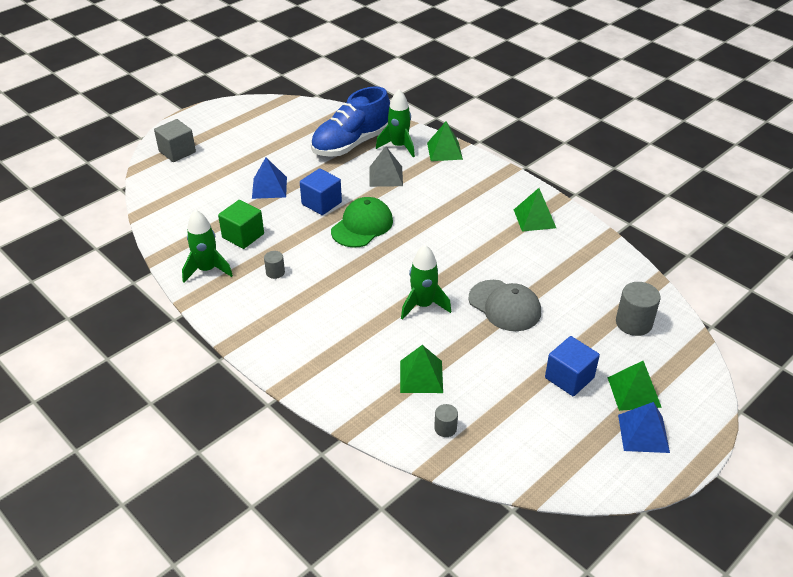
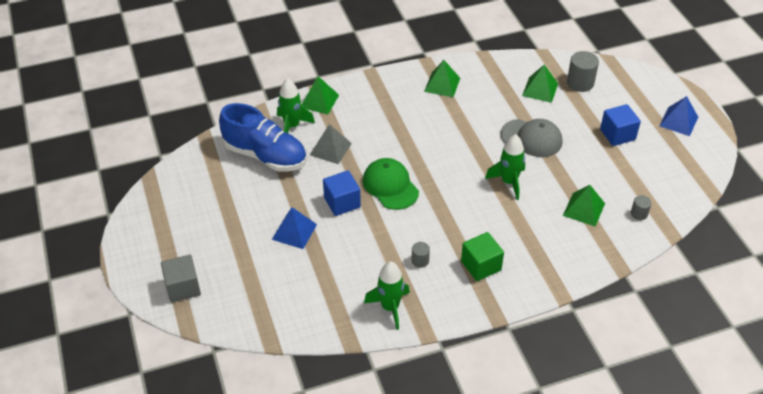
camera: 65 degrees left, 5 degrees up
(243, 236) = (356, 269): green cube -> green cube (481, 266)
(351, 144) = (265, 156): blue shoe -> blue shoe turned 45 degrees counterclockwise
(504, 306) = (531, 138): grey cap -> grey cap turned 45 degrees clockwise
(634, 392) = (642, 110): green pyramid -> green pyramid (540, 89)

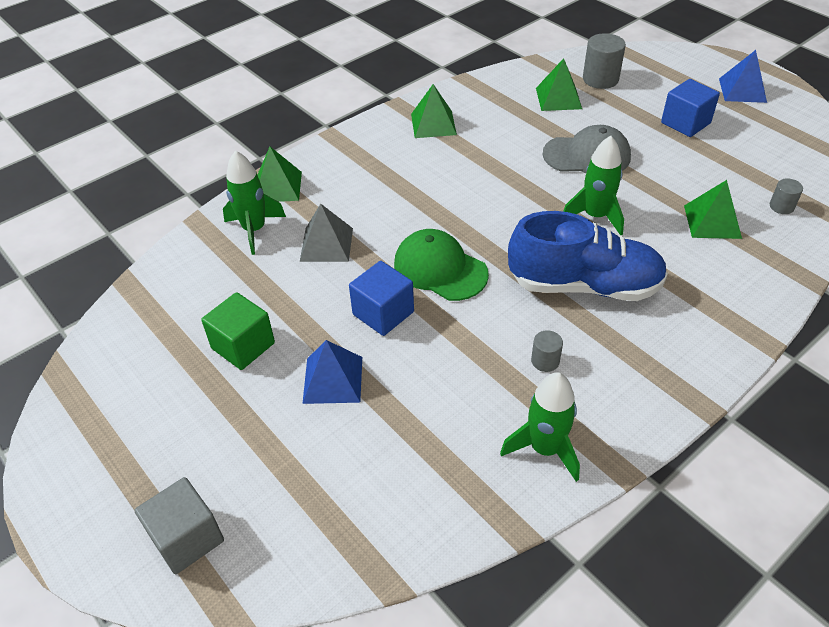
camera: 20 degrees left, 0 degrees up
(265, 156) = (233, 281): blue shoe -> blue shoe (584, 285)
(481, 266) = (634, 339): green cube -> green cube (243, 346)

